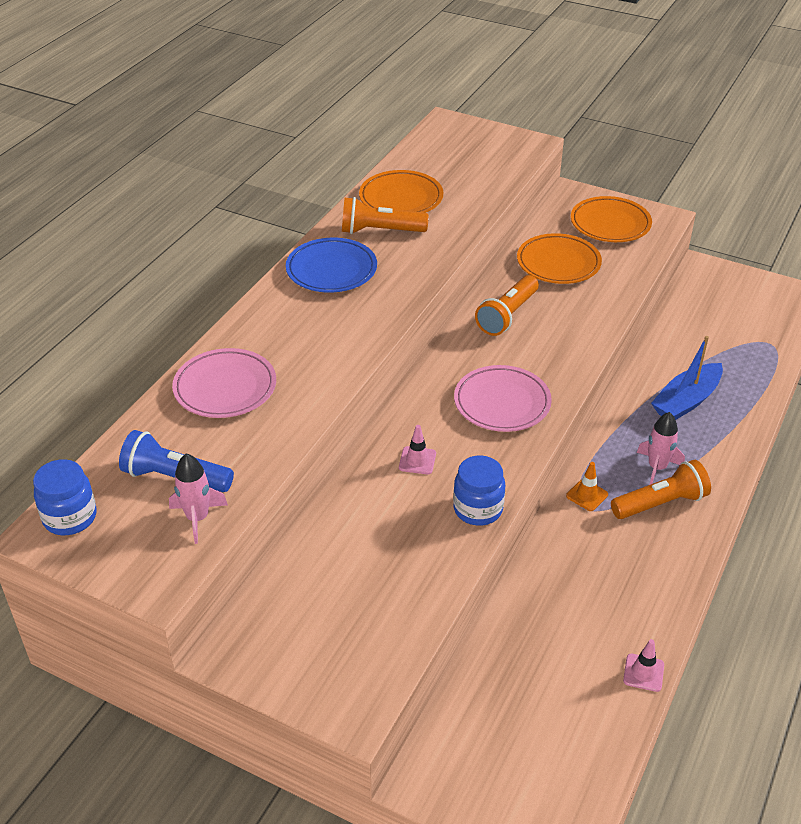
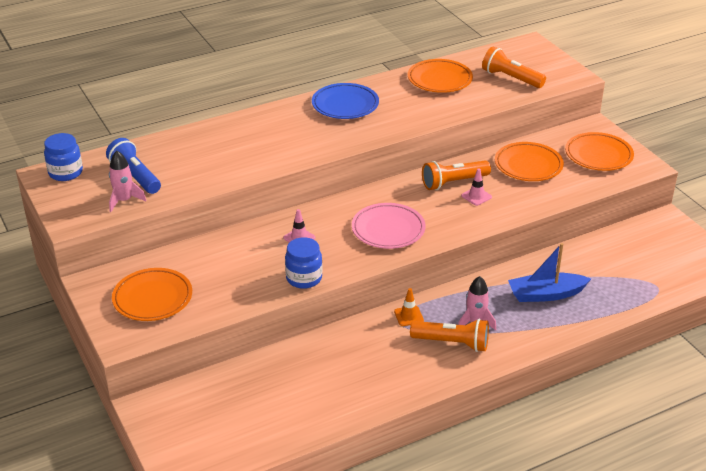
camera: 35 degrees right, 5 degrees down
(225, 388) = (211, 144): pink plate -> none
(330, 632) = (153, 298): none -> orange plate
(380, 231) = (402, 94): orange flashlight -> orange flashlight (510, 78)
(643, 673) = (328, 423): pink traffic cone -> pink traffic cone (476, 196)

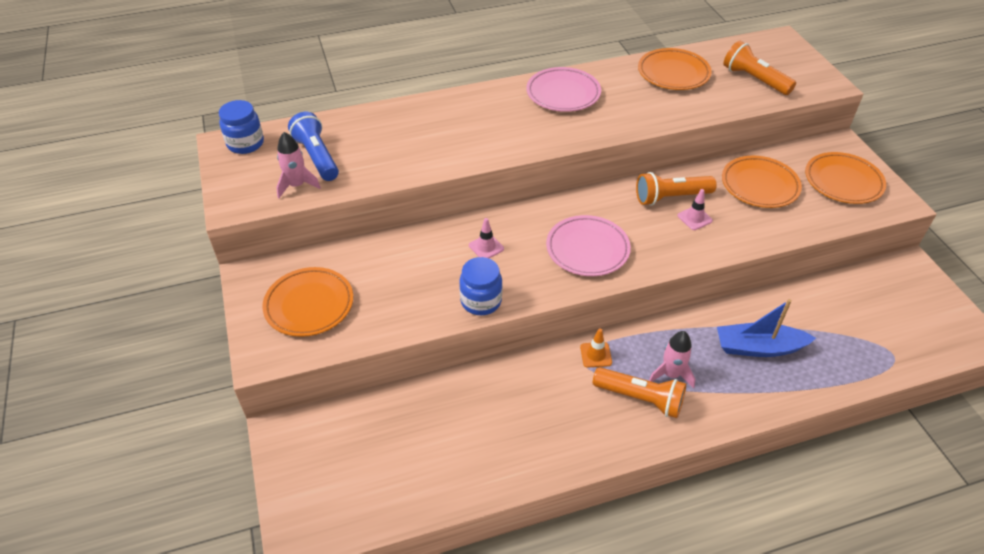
camera: 10 degrees right, 10 degrees up
(345, 105) = (563, 93): blue plate -> pink plate

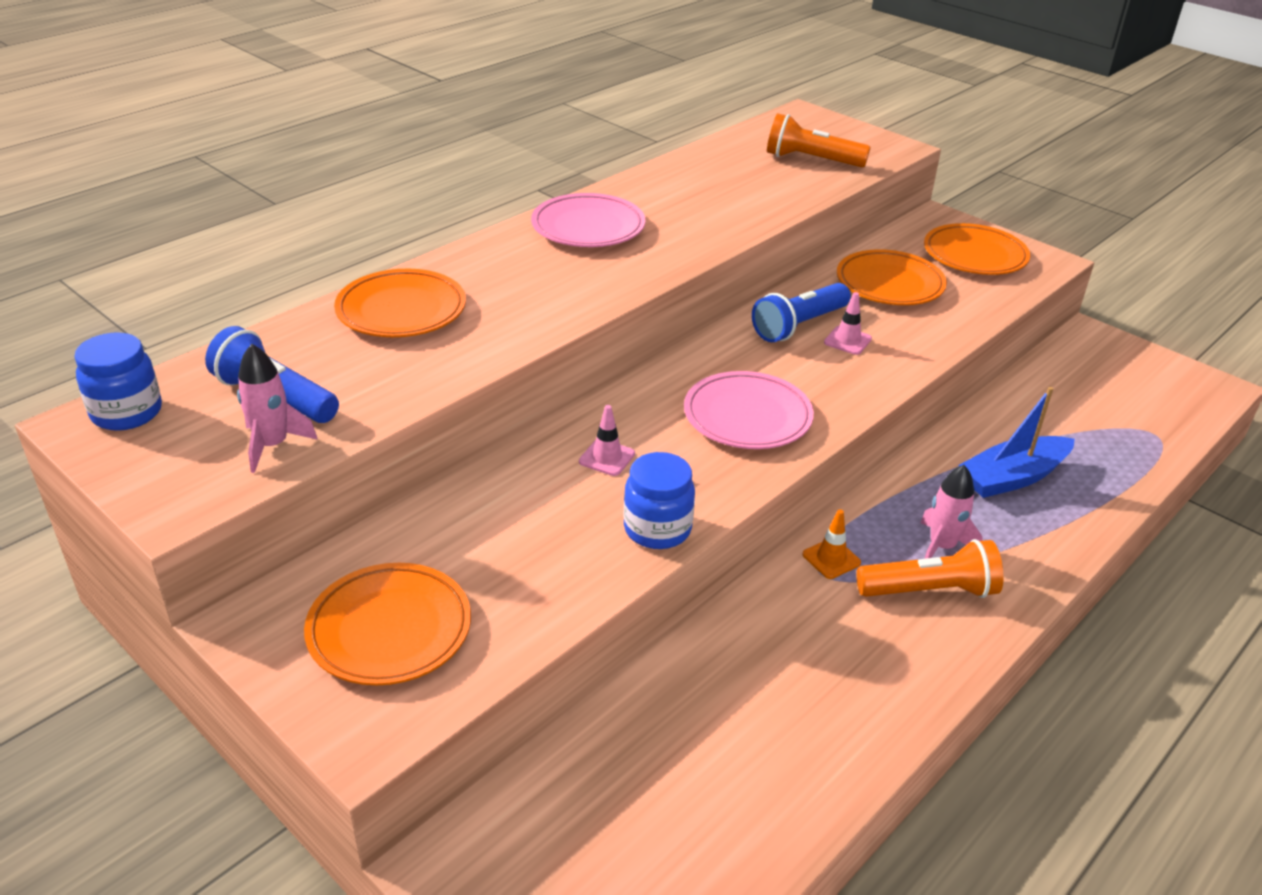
camera: 30 degrees left, 10 degrees down
(671, 197) = (799, 326): orange flashlight -> blue flashlight
(673, 73) = (710, 174): orange plate -> orange plate (401, 310)

